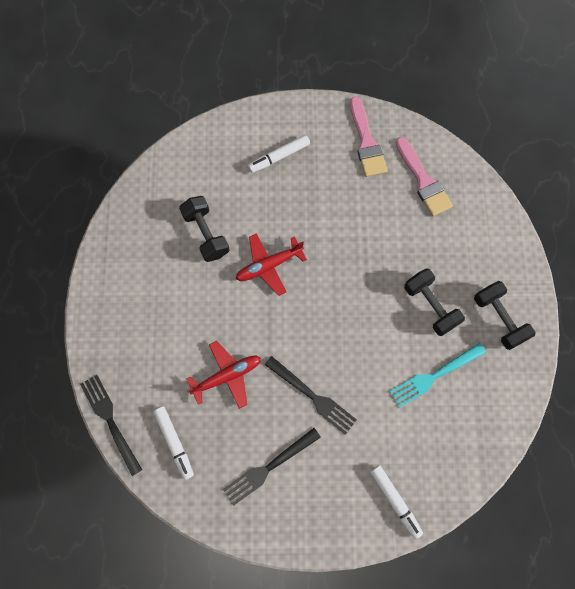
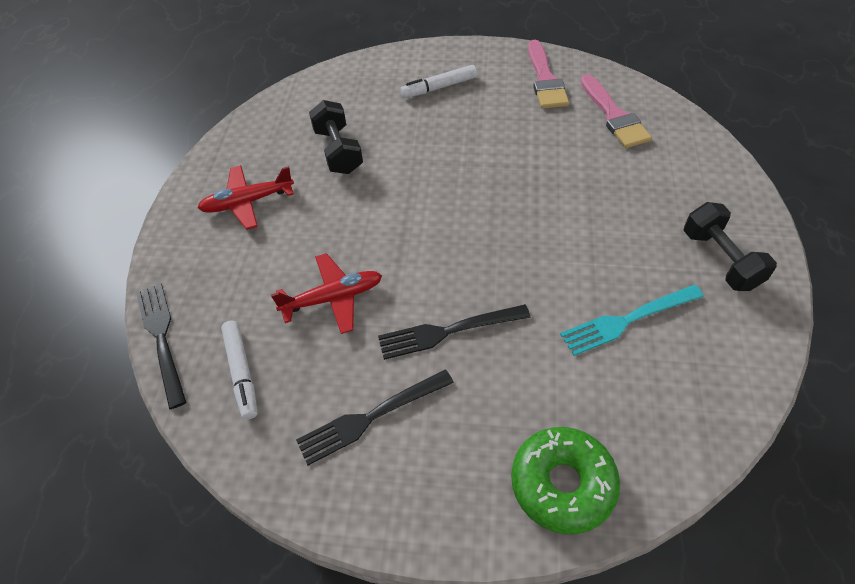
camera: 10 degrees right, 20 degrees down
(269, 265) = (410, 185): red plane -> red plane (247, 202)
(312, 396) = (448, 331): black fork -> black fork turned 120 degrees clockwise
(395, 500) = (562, 484): white marker -> green donut
(430, 306) = (622, 239): black dumbbell -> none

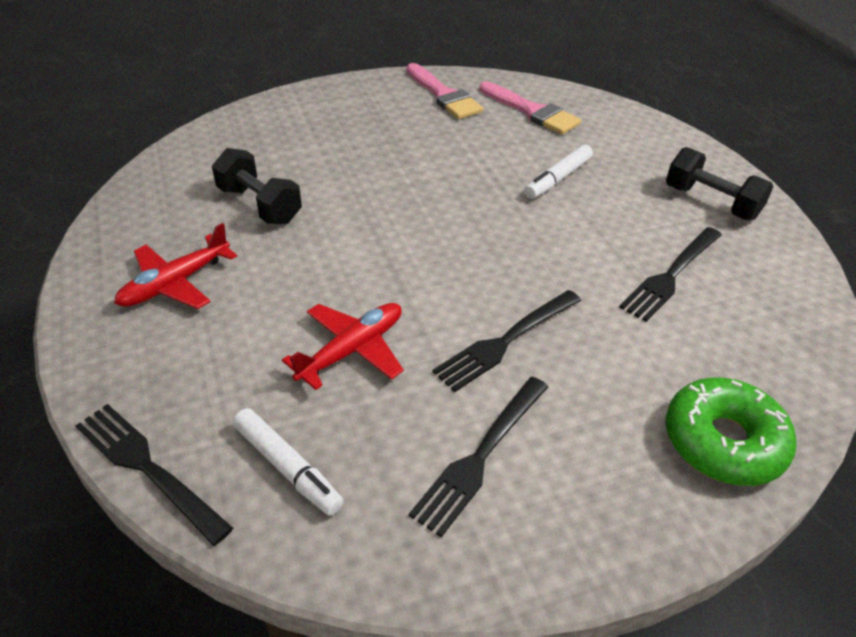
camera: 30 degrees left, 10 degrees down
(439, 87) = (337, 123): white marker -> white marker (558, 179)
(627, 320) = (671, 275): turquoise fork -> black fork

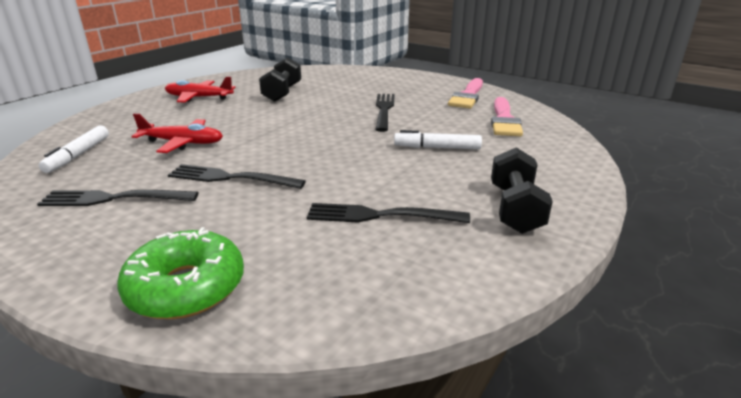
camera: 55 degrees right, 15 degrees down
(148, 468) = (64, 130): black fork -> black fork (384, 110)

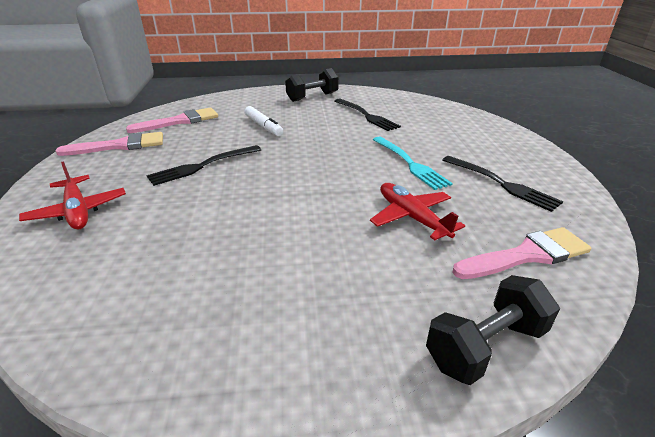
camera: 130 degrees left, 5 degrees up
(78, 155) = (527, 255): white marker -> pink brush
(186, 287) = (480, 127): green donut -> none
(199, 98) = (300, 315): red plane -> red plane (78, 211)
(231, 178) = (410, 163): black fork -> turquoise fork
(282, 93) = (201, 250): black dumbbell -> black dumbbell (485, 346)

